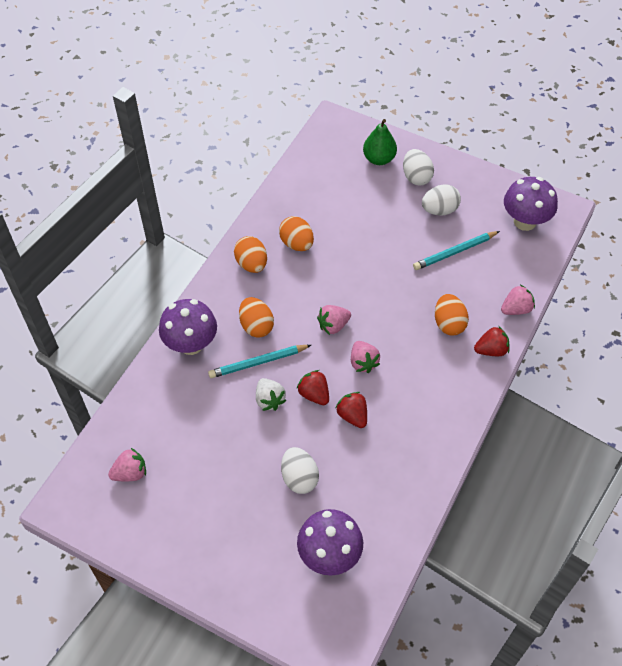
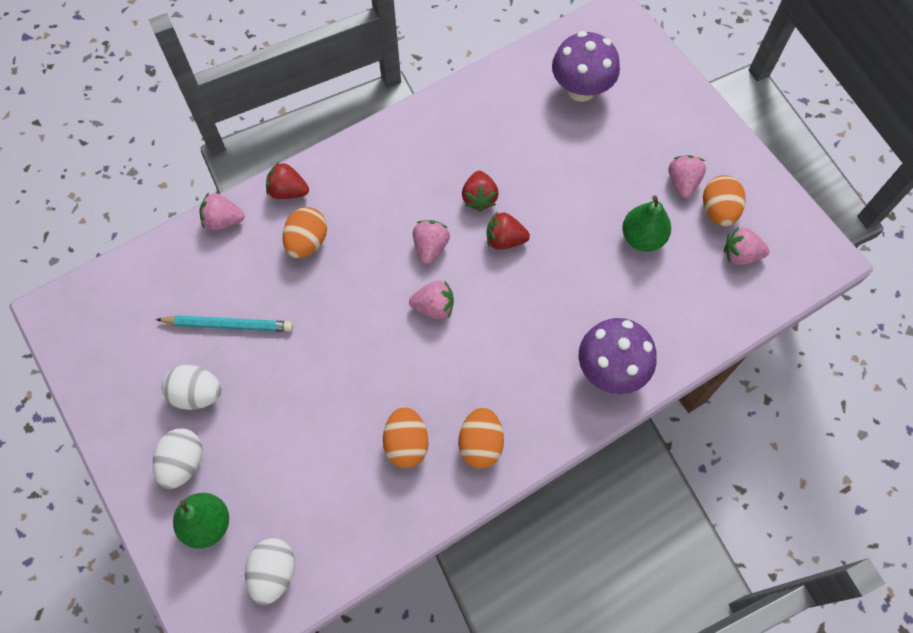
camera: 150 degrees left, 10 degrees up
(201, 511) = (682, 182): none -> pink strawberry
(212, 448) = (642, 237): none -> green pear
(256, 326) = (522, 353): orange egg -> orange egg (718, 211)
(258, 362) = (545, 307): turquoise pencil -> none
(269, 400) = (556, 258): white strawberry -> none
(299, 478) = (570, 166): white egg -> white egg (274, 573)
(314, 394) = (505, 240): red strawberry -> red strawberry turned 105 degrees clockwise
(525, 221) = (113, 320): purple mushroom -> none

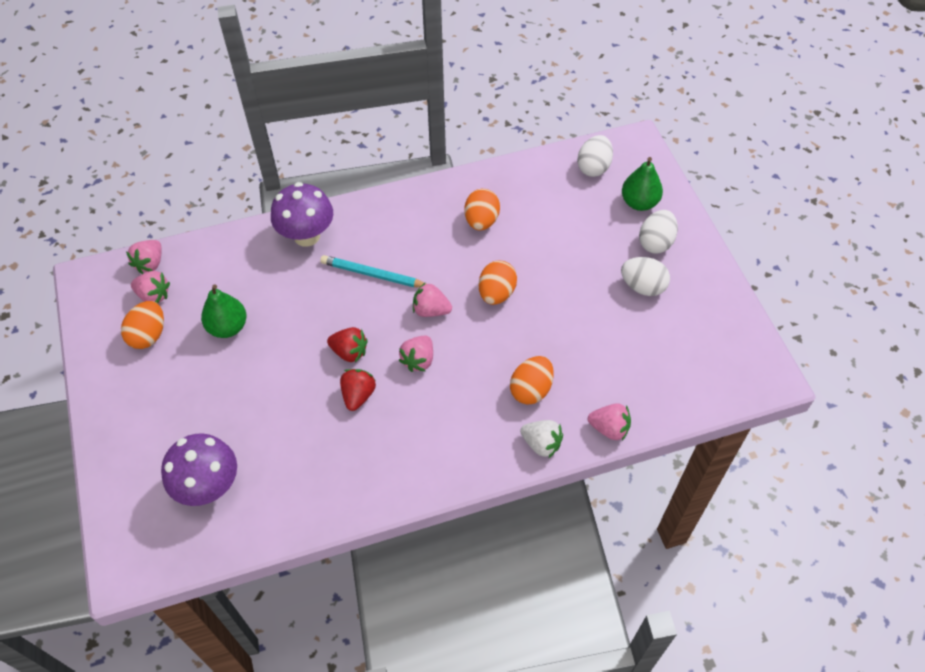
camera: 165 degrees left, 10 degrees down
(228, 325) = (612, 333): turquoise pencil -> turquoise pencil (373, 274)
(288, 191) = (541, 444): red strawberry -> white strawberry
(480, 444) = (426, 210): orange egg -> orange egg (496, 293)
(682, 182) = (164, 367): pink strawberry -> pink strawberry (150, 263)

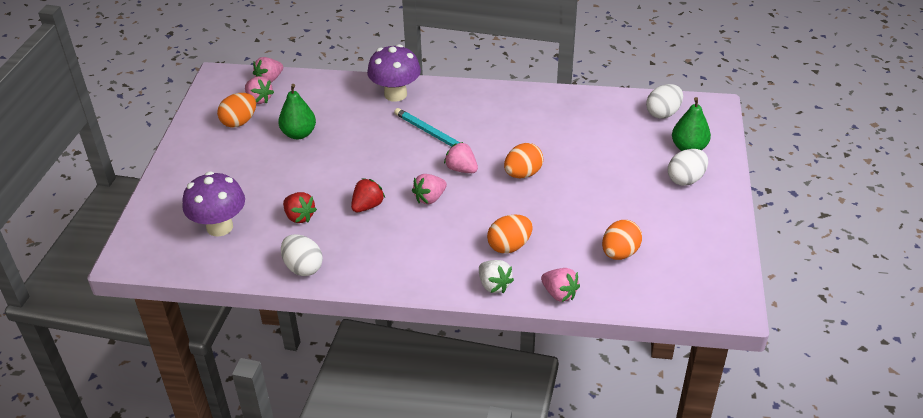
camera: 25 degrees right, 15 degrees down
(349, 352) = (379, 176): red strawberry -> red strawberry (299, 217)
(481, 221) = (542, 123): orange egg -> orange egg (619, 253)
(642, 286) = (653, 206): white egg -> white egg (303, 267)

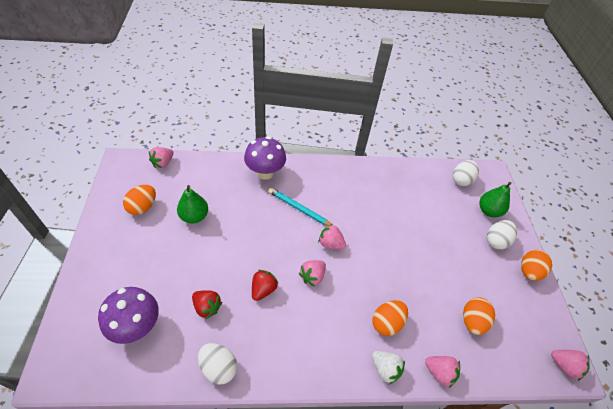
camera: 15 degrees left, 10 degrees up
(259, 99) = (157, 183): pink strawberry -> pink strawberry (564, 366)
(523, 174) = (378, 245): orange egg -> orange egg (529, 271)

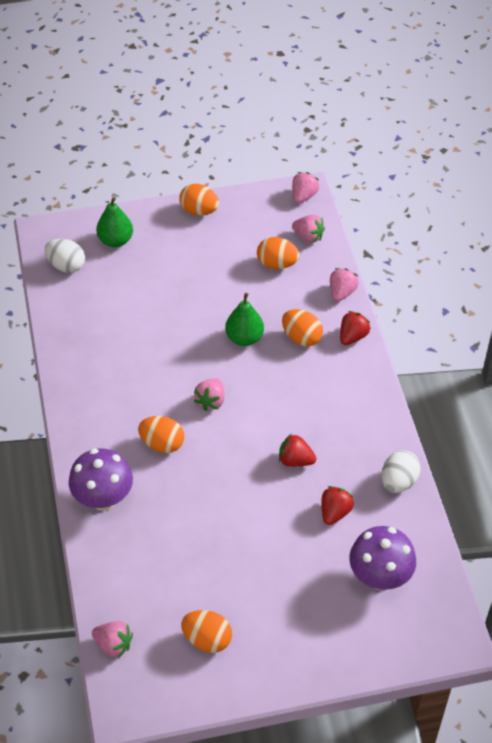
camera: 95 degrees left, 0 degrees up
(194, 216) = (207, 567): green pear -> green pear (244, 338)
(299, 209) = (162, 444): turquoise pencil -> orange egg
(312, 276) = (263, 414): pink strawberry -> pink strawberry (308, 237)
(385, 369) = (352, 336): white strawberry -> red strawberry
(496, 241) = (162, 236): white egg -> none

